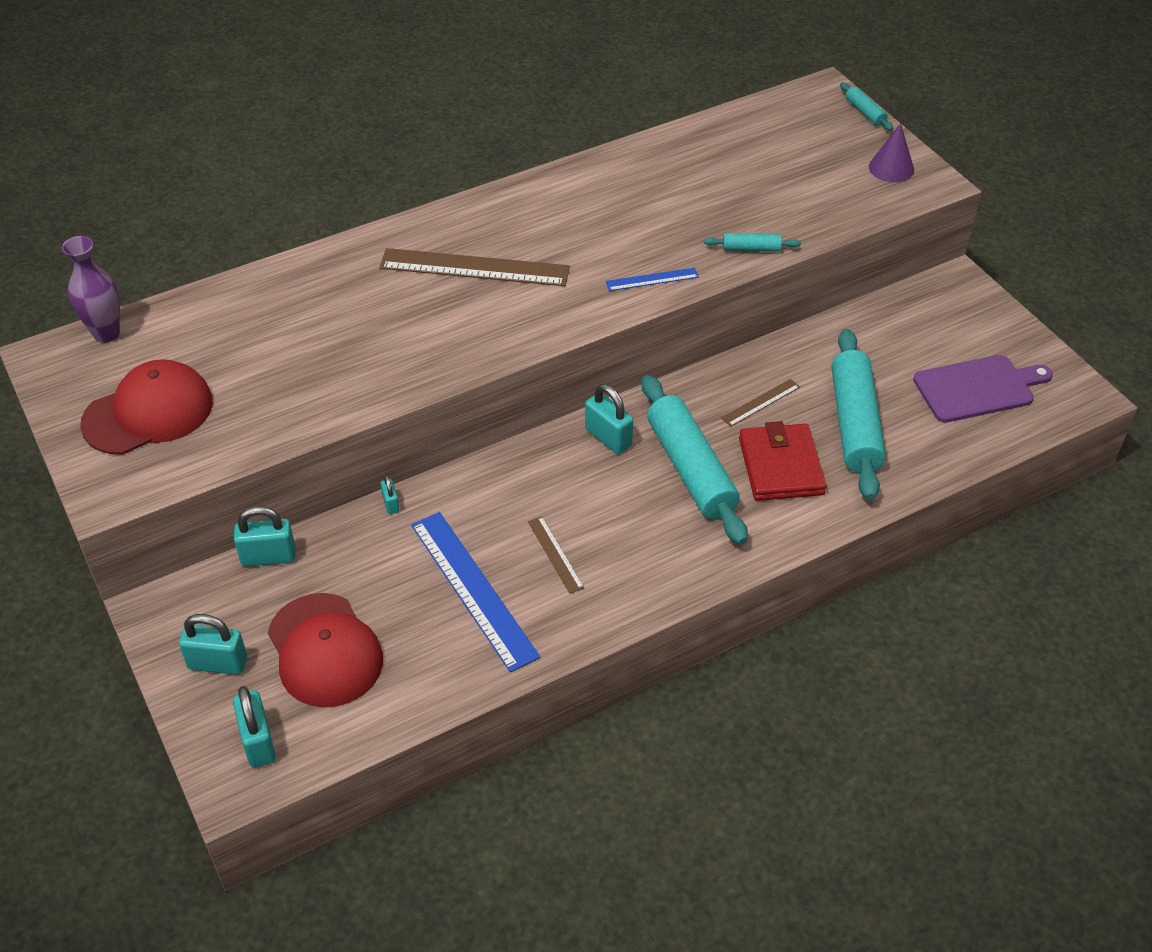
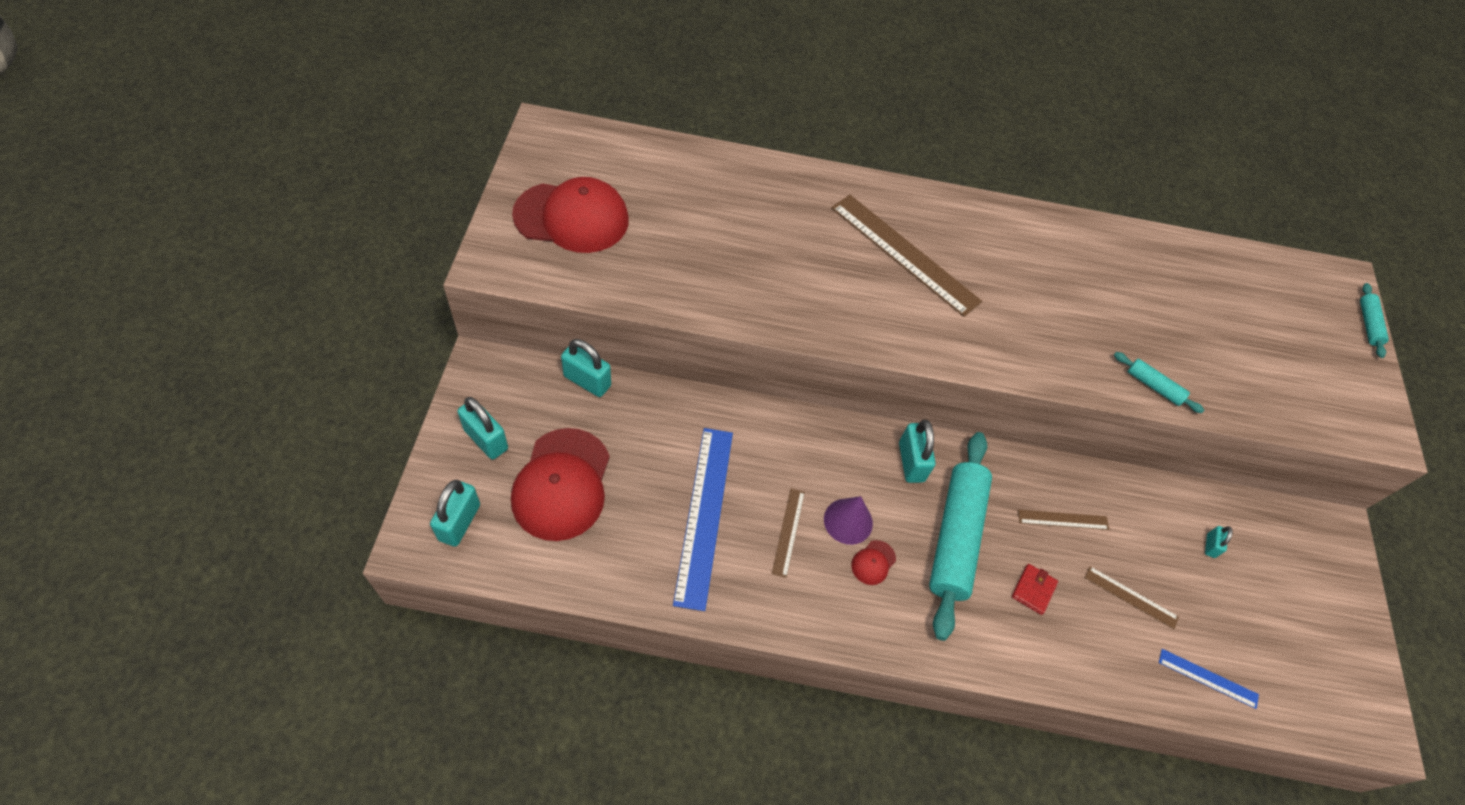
camera: 30 degrees right, 10 degrees up
(106, 333) = (598, 137): purple vase -> none
(391, 504) = (704, 400): turquoise padlock -> turquoise padlock (1210, 546)
(643, 530) = (873, 562): none -> red cap
(652, 279) = (1042, 358): blue ruler -> blue ruler (1208, 678)
(781, 466) = (1033, 590): red wallet -> red wallet, size x0.47
(854, 423) = (1131, 597): turquoise rolling pin -> brown ruler
(891, 168) = (1351, 393): purple cone -> purple cone (848, 521)
(978, 388) = (1275, 645): purple cutting board -> none

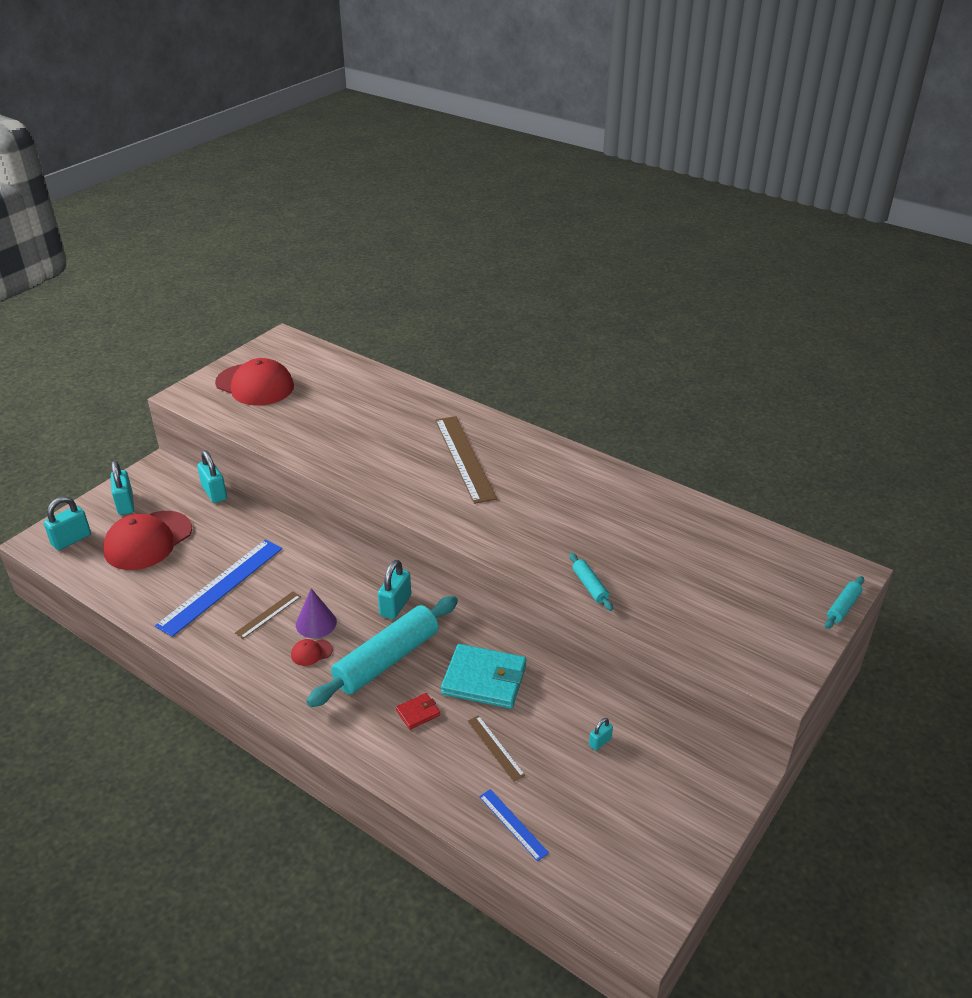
camera: 35 degrees right, 20 degrees down
(1063, 519) = (484, 680): brown ruler -> turquoise wallet

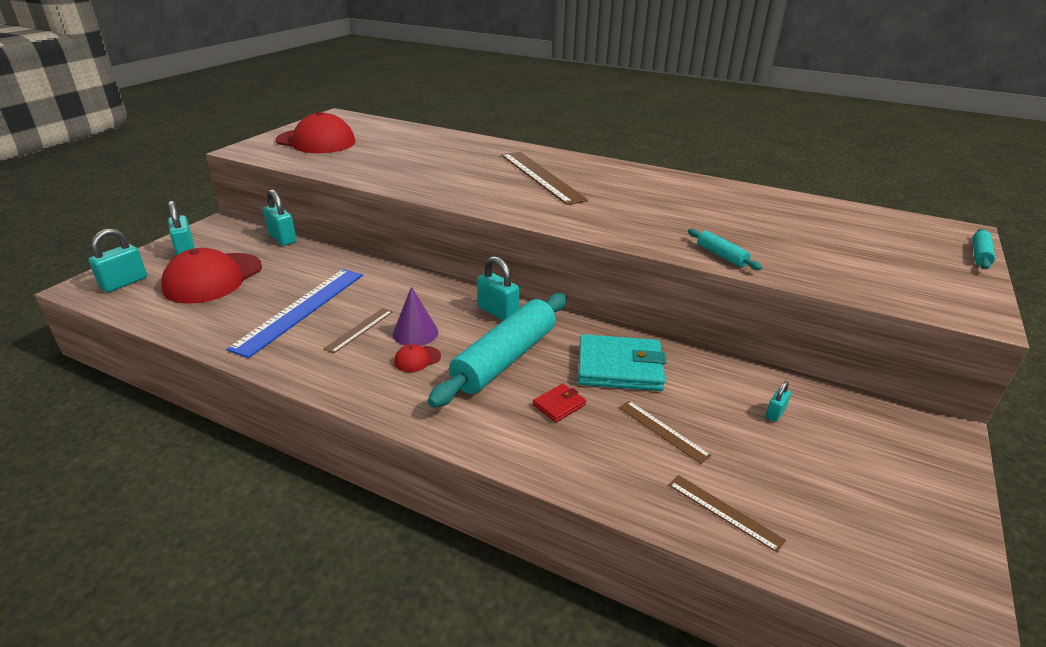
camera: 10 degrees left, 5 degrees down
(395, 605) = (497, 312): turquoise padlock -> turquoise padlock turned 60 degrees counterclockwise
(513, 824) = (724, 511): blue ruler -> brown ruler

